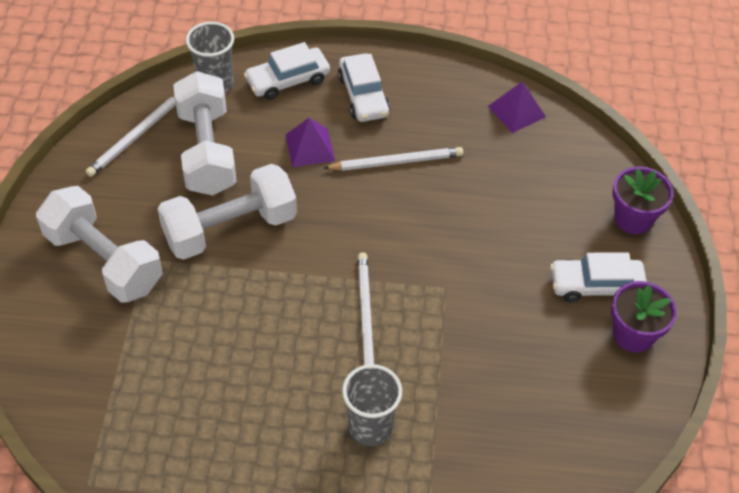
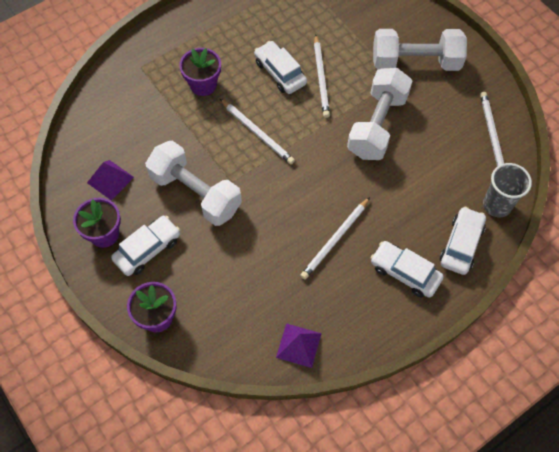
camera: 140 degrees right, 10 degrees up
(206, 151) = (445, 158): white dumbbell -> white dumbbell (196, 193)
(225, 325) = (321, 78): none -> white pencil
(263, 369) = (280, 72): none -> white car
(310, 147) = (393, 208): purple pyramid -> purple pyramid (110, 179)
(370, 427) = (203, 85): grey cup -> purple flower pot

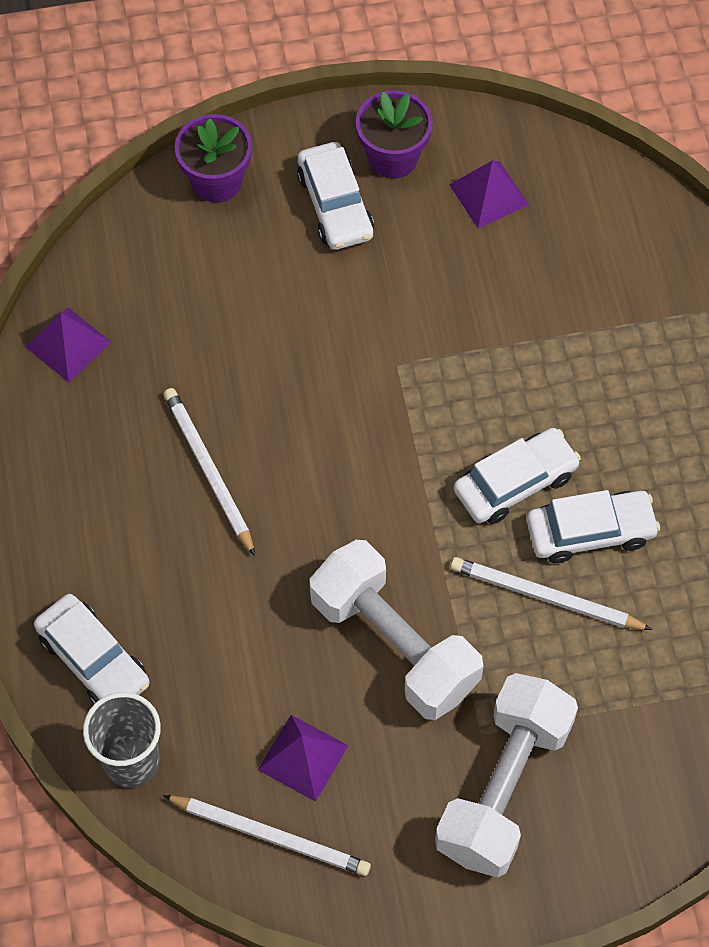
camera: 115 degrees right, 0 degrees up
(196, 193) = (402, 304): white dumbbell -> none
(203, 85) = (620, 395): purple flower pot -> none
(257, 133) = (474, 440): white pencil -> none
(405, 272) = (95, 547): white car -> white car (515, 483)
(450, 138) = (303, 757): none -> purple pyramid

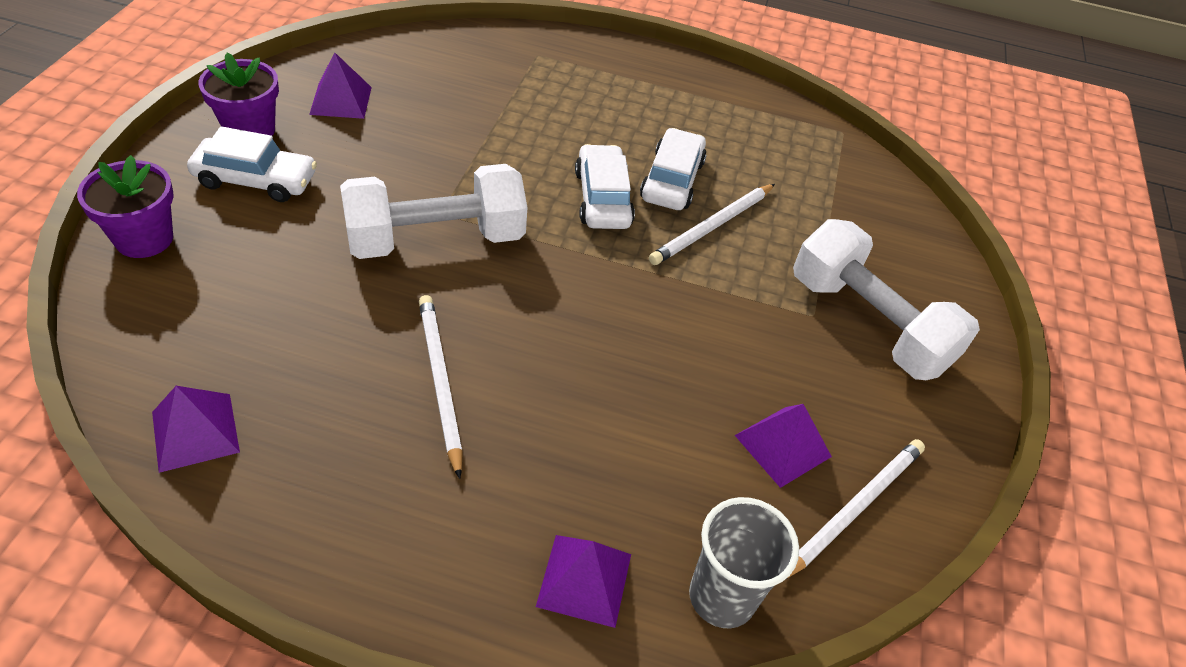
camera: 70 degrees left, 15 degrees down
(93, 660) = (584, 580): white car -> purple pyramid
(208, 471) = (440, 382): white pencil -> white pencil turned 75 degrees clockwise
(394, 644) = (703, 331): white dumbbell -> white dumbbell (436, 239)

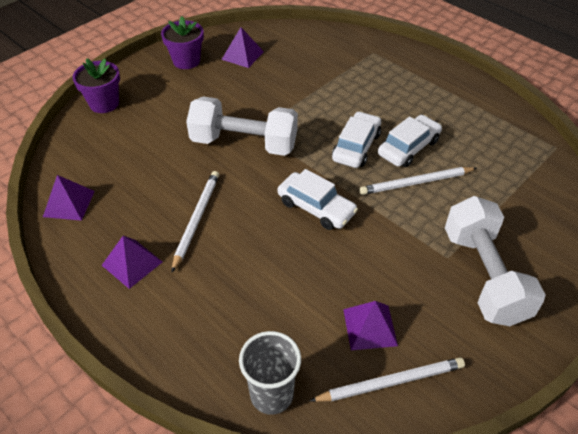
camera: 35 degrees right, 0 degrees up
(256, 180) = (173, 87): white car -> white car (316, 207)
(584, 580) = (202, 351): purple pyramid -> purple pyramid (132, 263)

